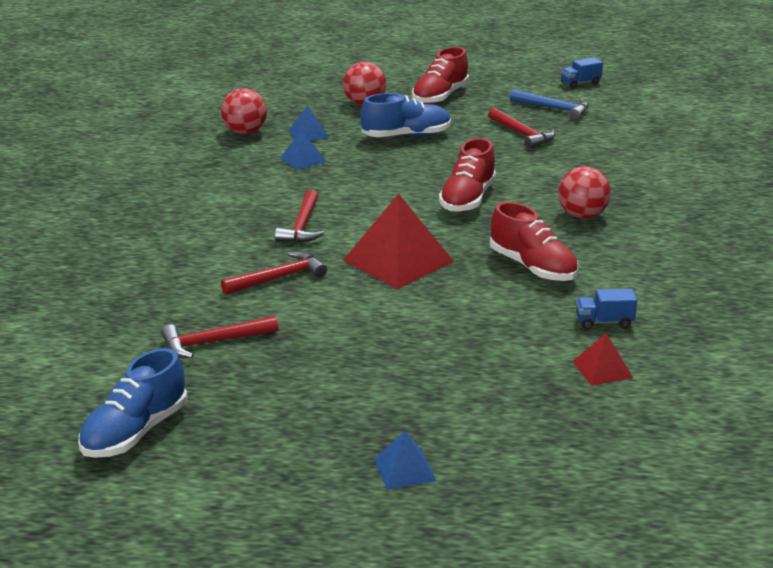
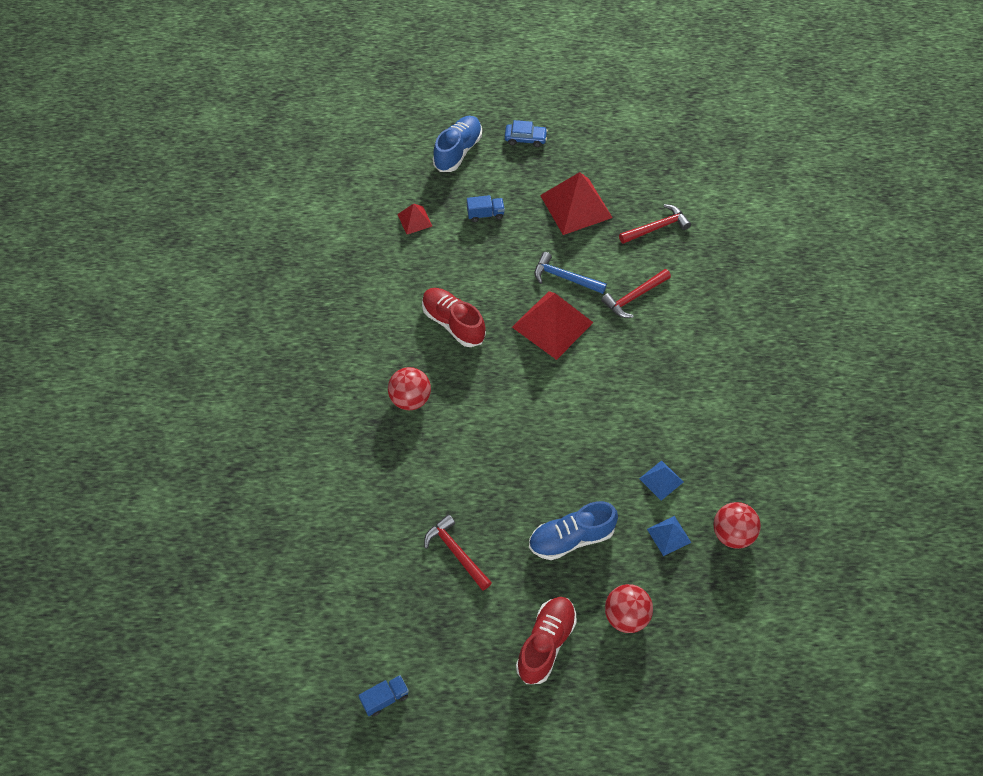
camera: 175 degrees right, 30 degrees up
(135, 432) = (674, 153): blue shoe -> blue shoe (458, 151)
(302, 226) = (634, 366): red hammer -> none
(334, 372) = (576, 206): none -> red pyramid
(404, 469) = (525, 139): blue pyramid -> blue car
(467, 199) = (505, 418): red shoe -> none
(554, 108) = (420, 620): blue hammer -> blue hammer (565, 278)
(604, 322) = (408, 264): blue truck -> blue truck (485, 214)

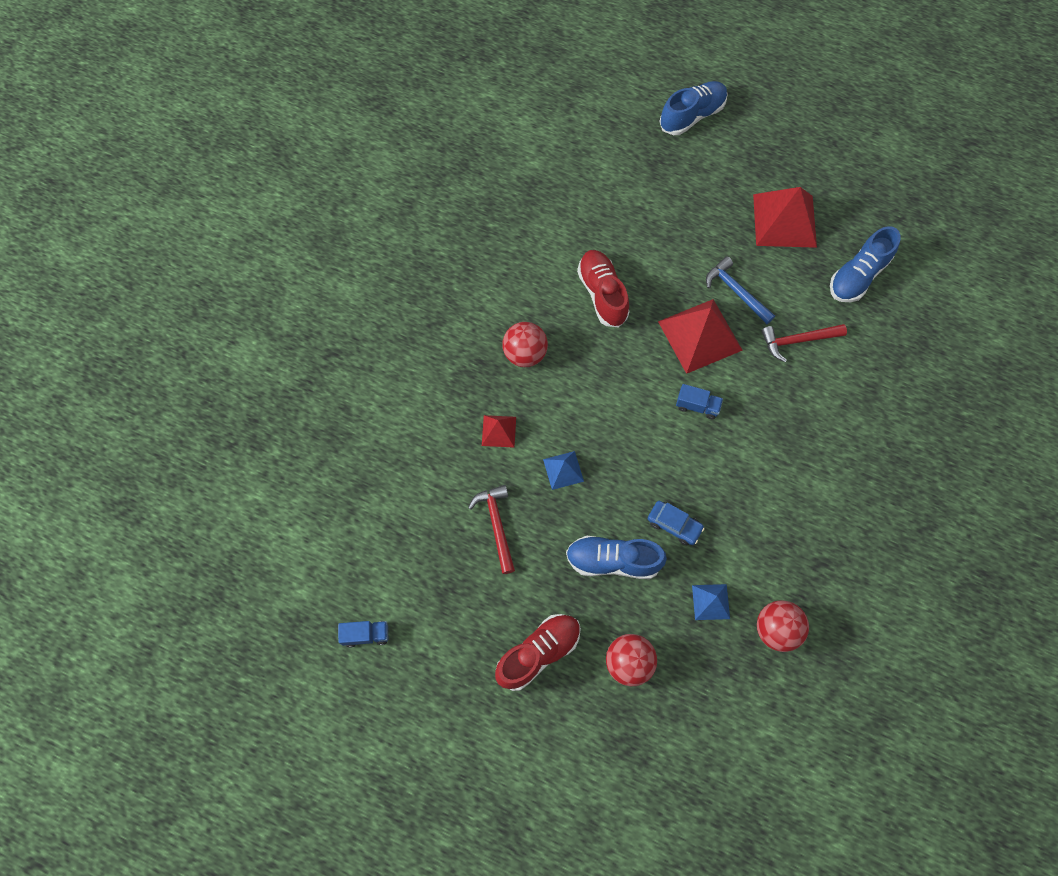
camera: 25 degrees right, 10 degrees up
(414, 220) = (615, 172): red pyramid -> red pyramid (499, 431)
(485, 214) = (688, 193): blue truck -> blue truck (697, 406)
(525, 139) = (767, 128): blue car -> blue car (674, 525)
(656, 227) = (858, 276): red hammer -> blue shoe
(661, 480) = (731, 542): blue pyramid -> blue pyramid (563, 470)

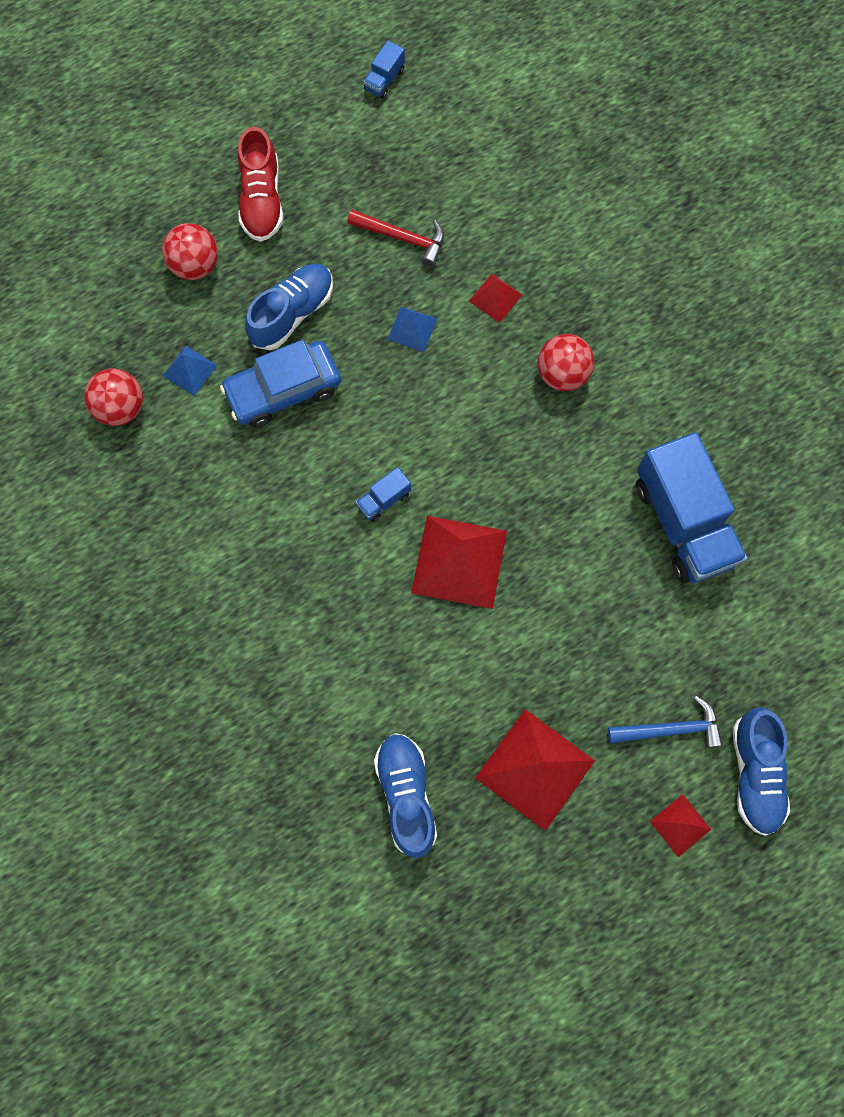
camera: 125 degrees right, 5 degrees up
(573, 228) = (683, 522): none -> blue truck
(602, 294) = (579, 497): red shoe -> none
(674, 525) = (283, 390): blue car -> blue car, size x1.79
(736, 292) = (483, 640): blue hammer -> blue hammer (670, 729)
(751, 135) = (680, 825): none -> red pyramid
(798, 341) = (379, 660): red hammer -> none

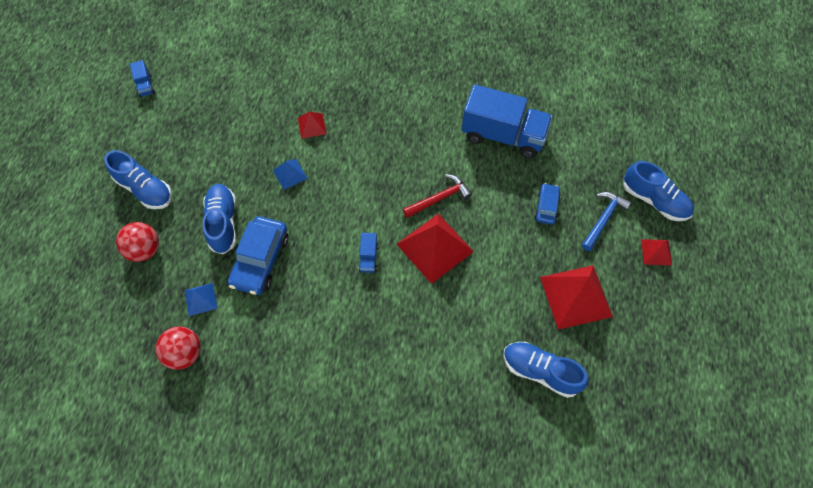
camera: 50 degrees left, 10 degrees down
(262, 200) = (145, 189): red shoe -> blue shoe
(402, 238) = (237, 141): red hammer -> red hammer (439, 198)
(562, 374) = (380, 128): red ball -> none
(627, 648) = (546, 207): none -> blue car

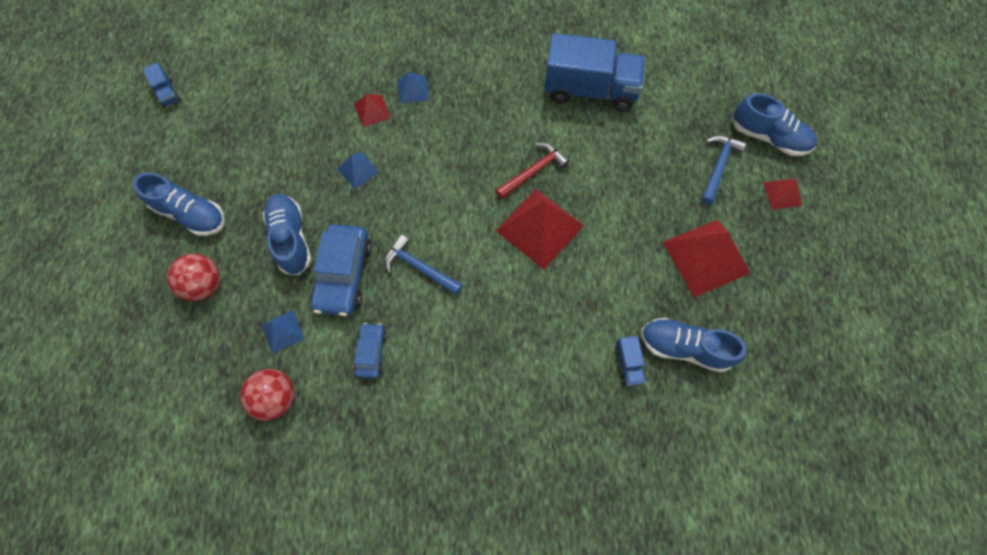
camera: 10 degrees left, 5 degrees up
(325, 265) = (419, 267): none -> blue hammer
(350, 113) = (413, 89): none -> blue pyramid
(368, 258) = (467, 251): blue truck -> blue truck (628, 364)
(546, 207) = (654, 162): blue car -> blue car (371, 352)

